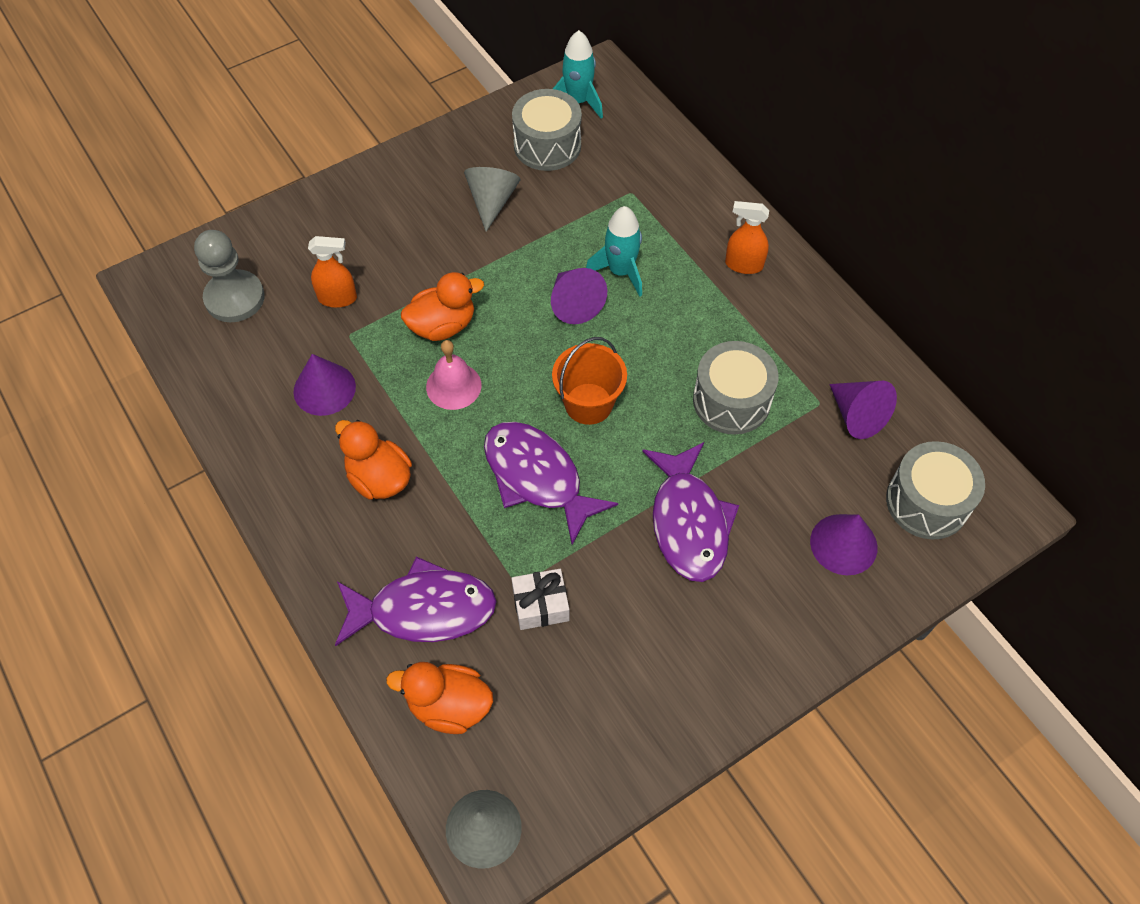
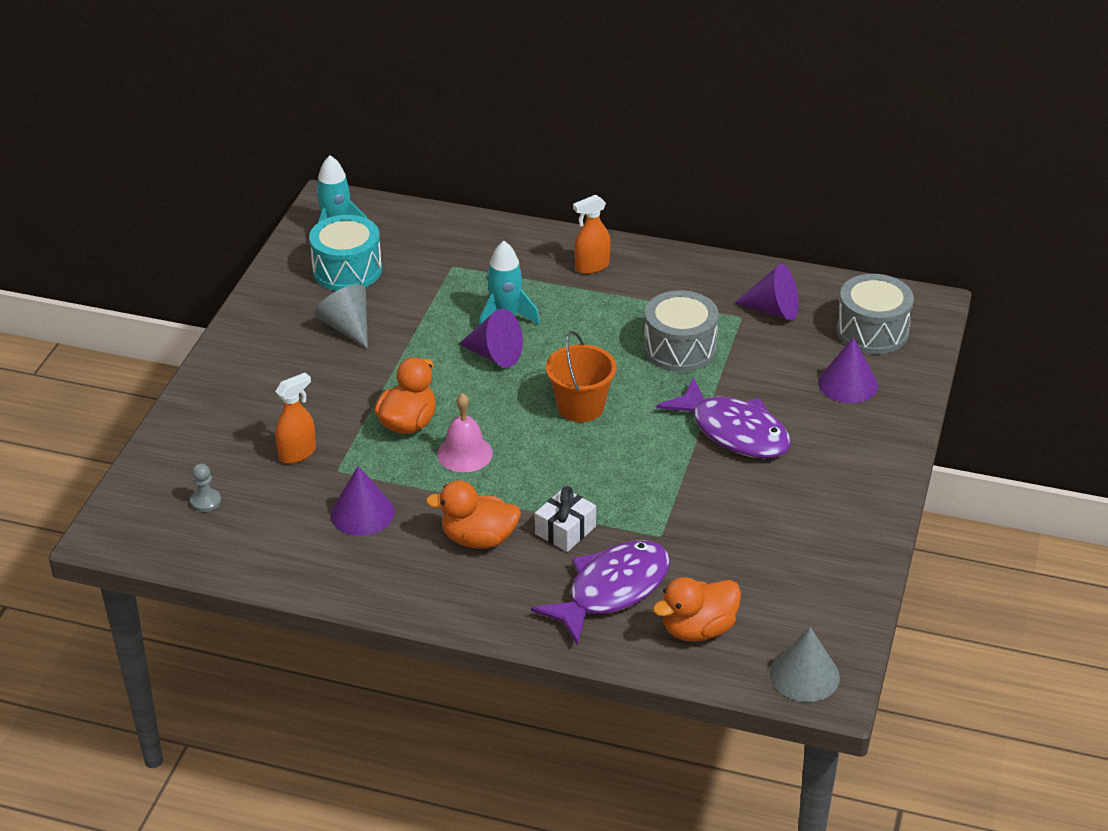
camera: 40 degrees left, 20 degrees down
(234, 298) = (205, 501): grey pawn -> grey pawn, size x0.47
(537, 477) = (597, 469): purple fish -> none
(540, 605) = (691, 536): white gift -> white gift (565, 530)
(547, 145) = (347, 270): grey drum -> turquoise drum

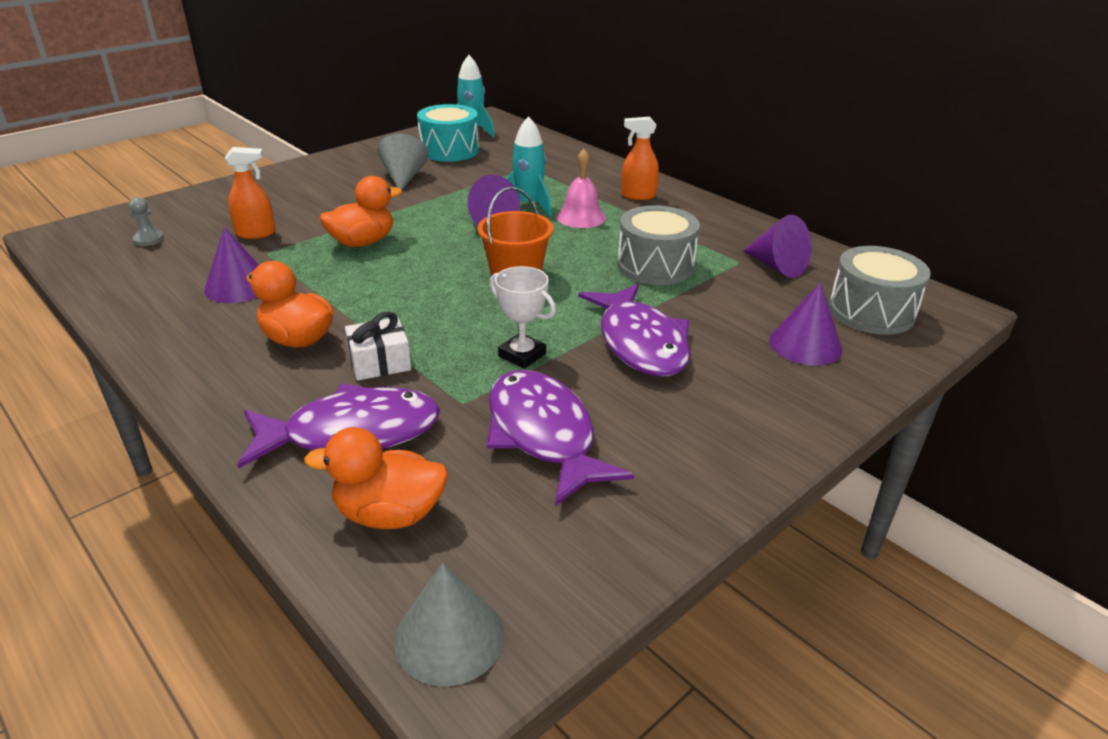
camera: 30 degrees right, 5 degrees down
(465, 453) = (376, 275): pink bell -> pink bell (581, 217)
(661, 479) = (522, 355): none -> white trophy
(737, 535) = (543, 435): none -> purple fish

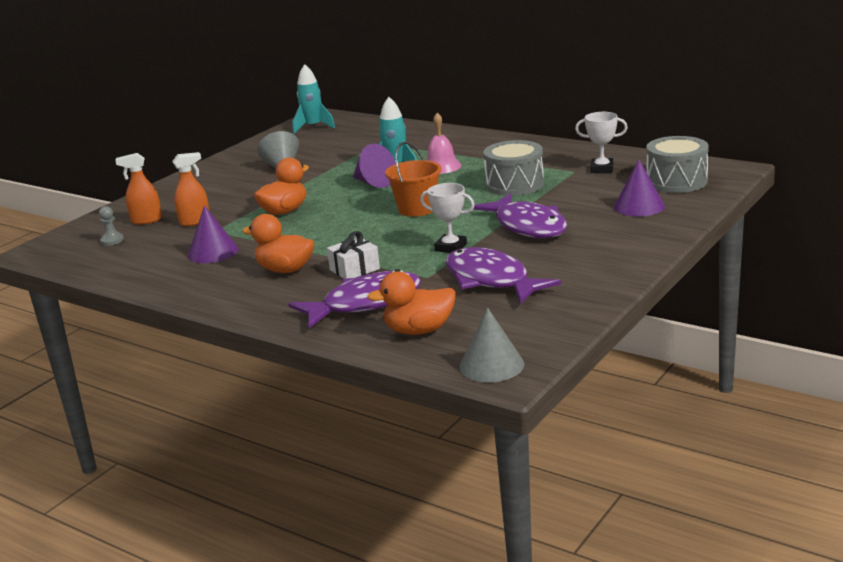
camera: 10 degrees left, 10 degrees down
(449, 150) = (304, 143): turquoise drum -> none
(638, 195) = (477, 146): orange spray bottle -> orange spray bottle (146, 220)
(777, 266) = (602, 169): purple cone -> white trophy

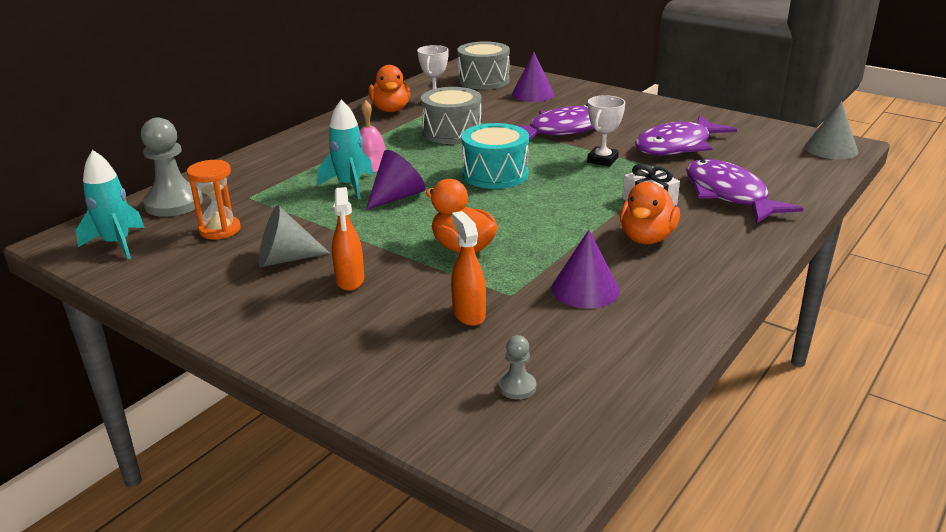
camera: 90 degrees left, 5 degrees up
(146, 220) = (443, 362): orange spray bottle -> orange spray bottle (350, 280)
(327, 145) = (220, 230): none -> orange hourglass
(369, 127) = (174, 203): none -> grey pawn
(417, 209) = (495, 174): orange bucket -> turquoise drum
(419, 330) = (779, 173): orange duck -> orange duck (391, 109)

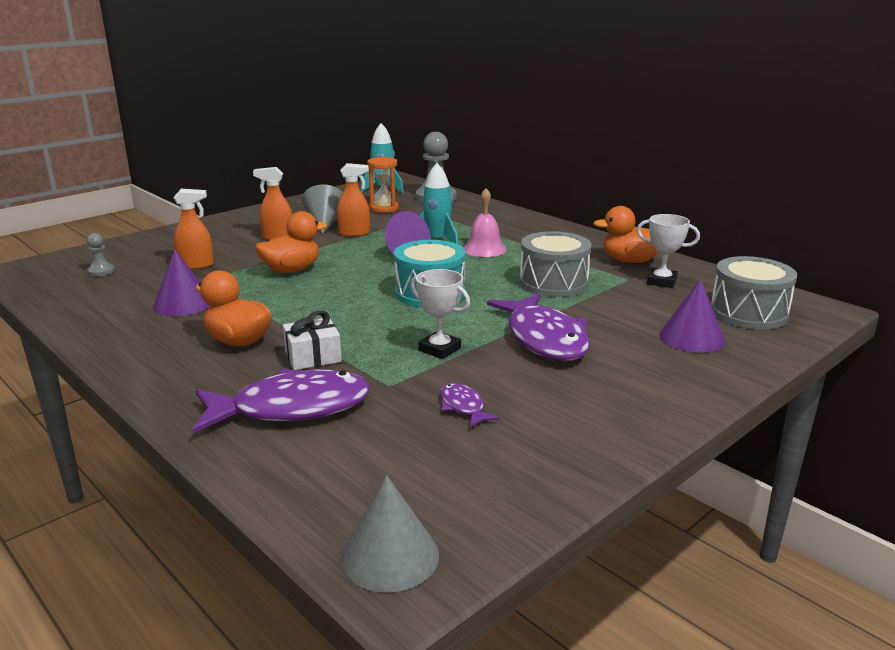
camera: 100 degrees right, 5 degrees down
(327, 233) = (354, 233): none -> orange spray bottle
(677, 146) = (463, 407): purple fish -> purple fish, size x0.46

